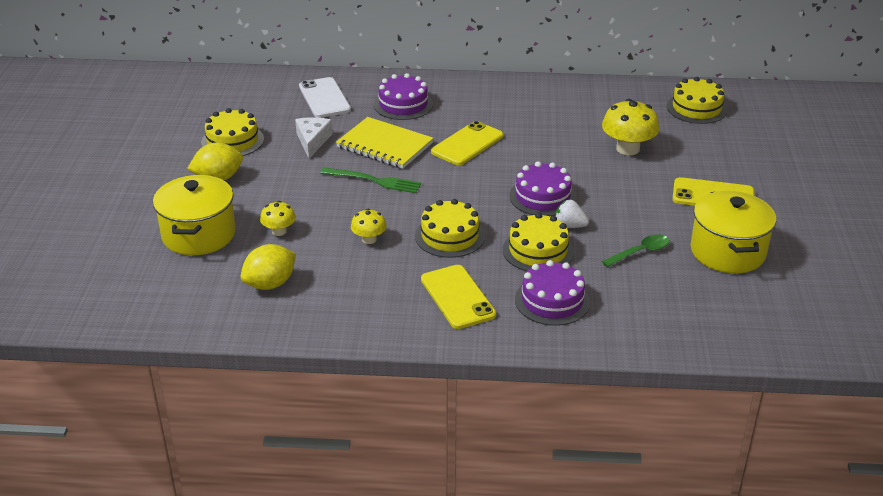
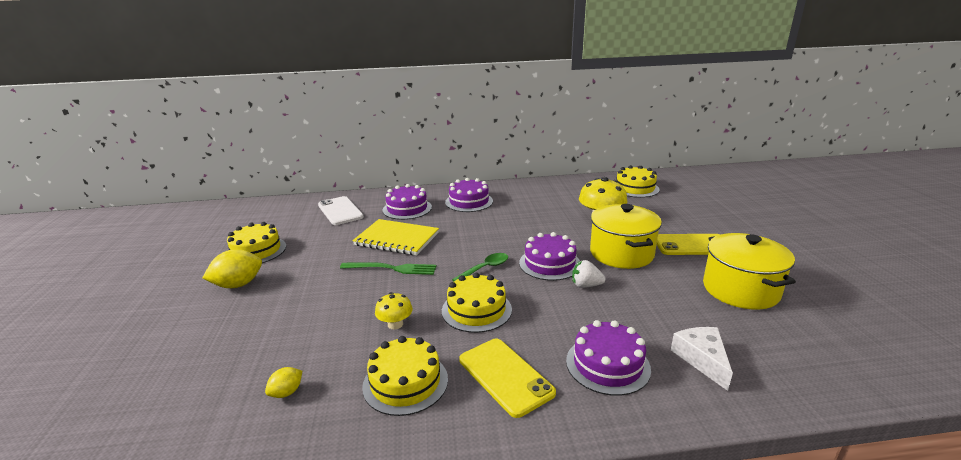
camera: 10 degrees left, 10 degrees down
(199, 234) = (208, 344): yellow pot -> yellow pot (621, 253)
(270, 284) = (286, 392): yellow lemon -> yellow lemon, size x0.54
(279, 231) = (299, 328): yellow mushroom -> none
(312, 141) = (331, 243): white cheese -> white cheese (702, 359)
(467, 144) = (468, 230): yellow phone -> none
(479, 103) = (469, 202): none -> purple cake
(538, 251) = (568, 313): yellow cake -> yellow cake (405, 382)
(640, 252) = (664, 301): green spoon -> green spoon (485, 268)

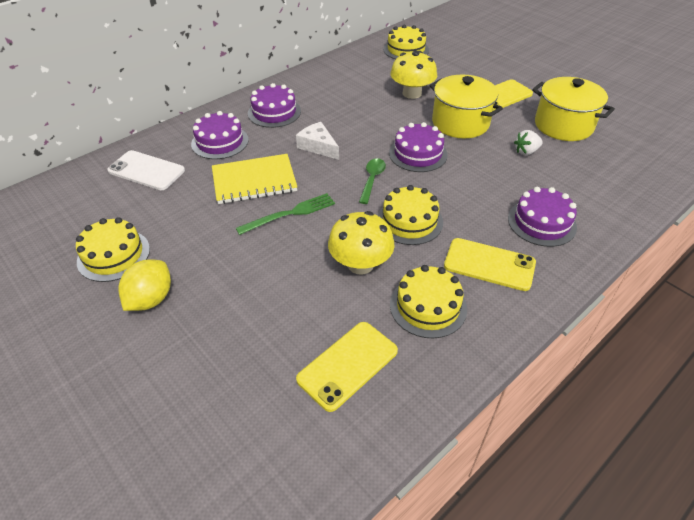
camera: 35 degrees left, 20 degrees up
(286, 392) = (347, 365): yellow lemon -> yellow phone
(395, 324) = (360, 264): yellow mushroom -> yellow mushroom, size x1.76
(586, 285) = (464, 163): white strawberry -> white strawberry (526, 151)
(702, 359) = (589, 191): white cheese -> white cheese (318, 146)

